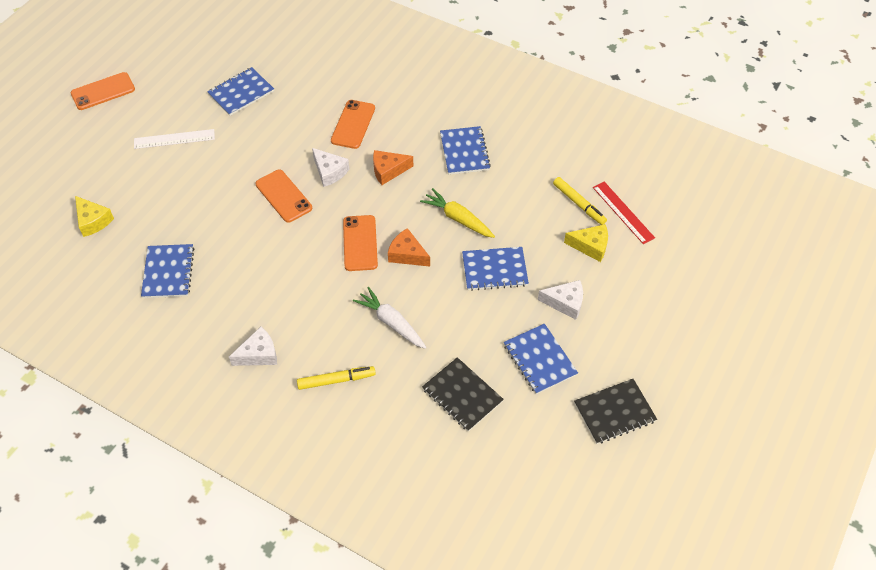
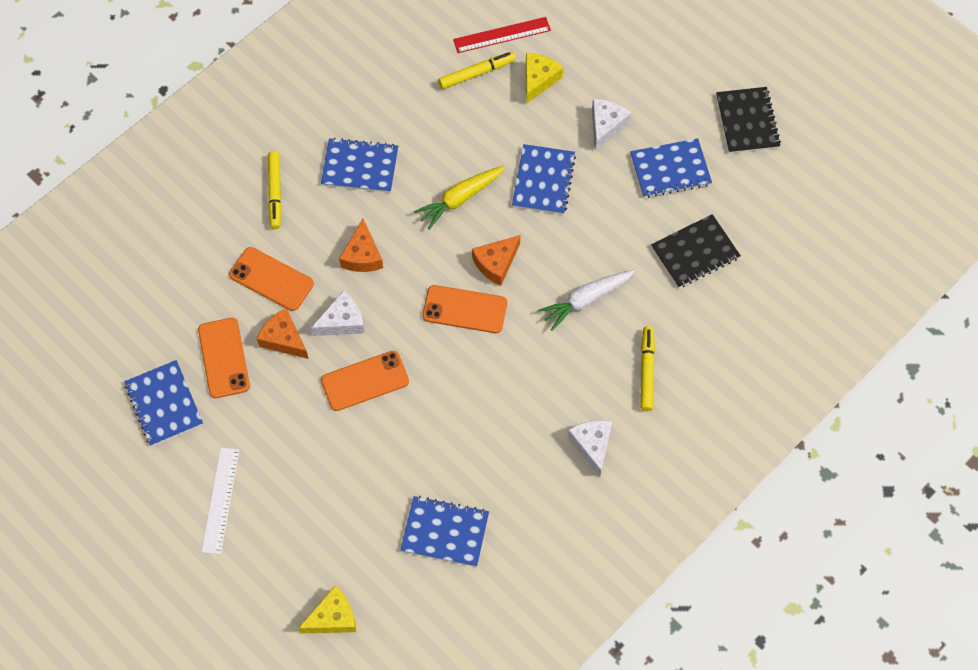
camera: 75 degrees left, 10 degrees up
(103, 91) = (92, 587): orange phone -> orange phone (224, 358)
(306, 142) = (284, 339): none -> orange cheese
(425, 109) = (275, 193): none -> yellow marker

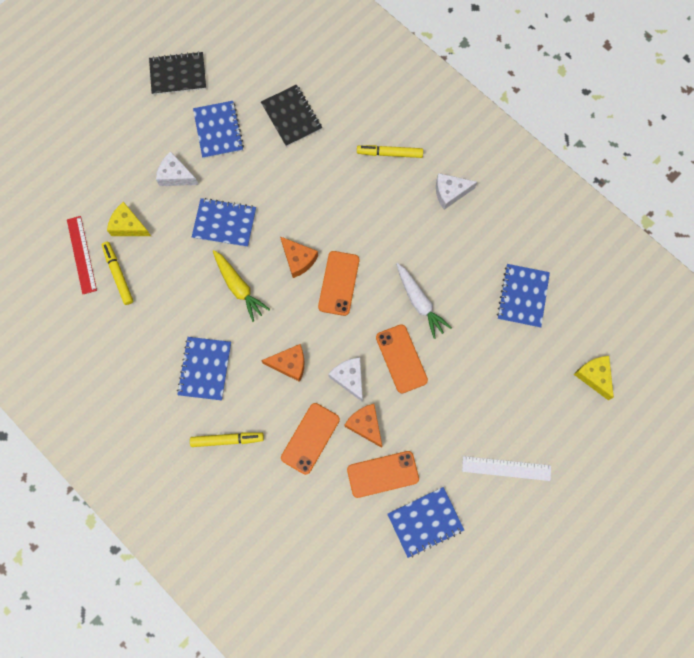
camera: 90 degrees left, 10 degrees up
(284, 339) = (365, 425): orange cheese -> orange cheese turned 105 degrees clockwise
(586, 300) = (331, 194): white carrot -> white carrot (419, 302)

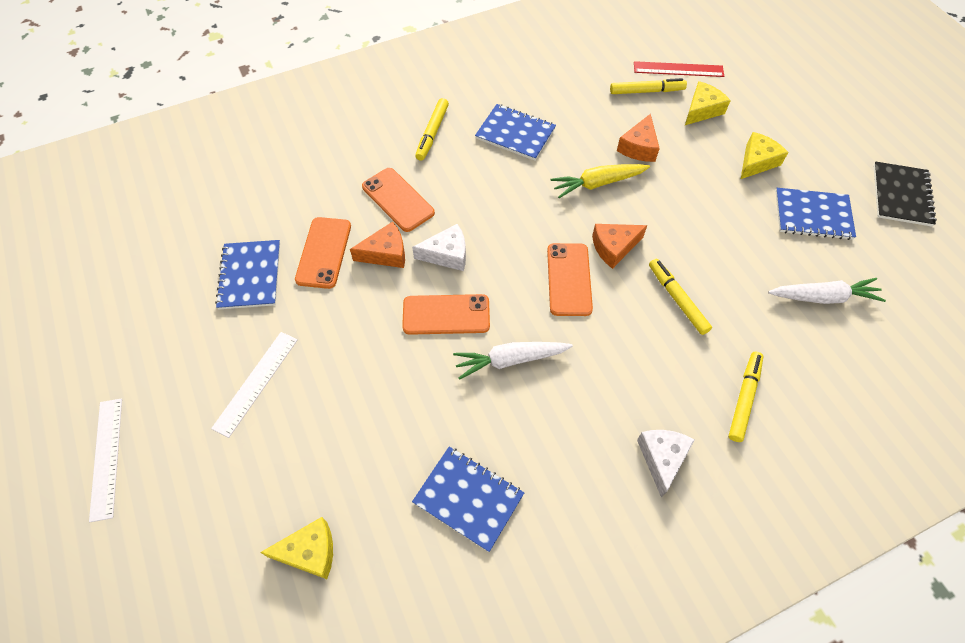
camera: 110 degrees right, 15 degrees down
(176, 175) = (756, 162): white cheese -> yellow cheese
(224, 223) = (683, 190): blue notebook -> none
(289, 364) = (489, 204): orange cheese -> orange cheese (639, 147)
(291, 116) = (823, 297): black notebook -> white carrot
(328, 207) = (677, 299): none -> yellow marker
(338, 283) = (569, 279): orange phone -> orange phone turned 60 degrees clockwise
(599, 541) = (106, 457): none -> white ruler

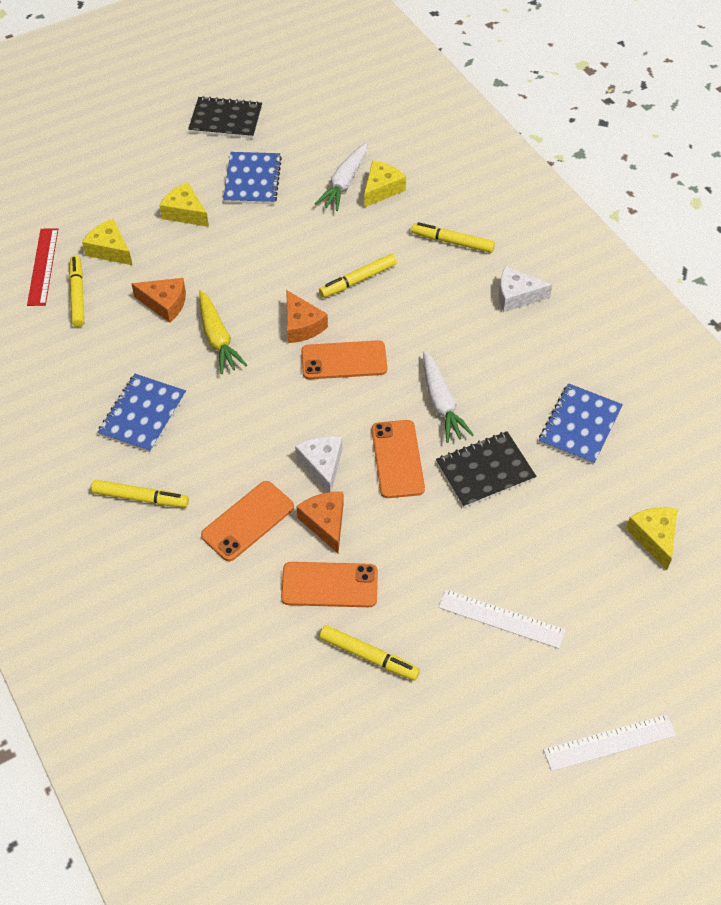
camera: 95 degrees left, 5 degrees down
(250, 275) = (369, 656): blue notebook -> yellow marker
(422, 391) = (485, 471): none -> black notebook
(820, 332) = (381, 189): none -> yellow cheese
(823, 297) = (344, 183): white carrot -> white carrot turned 150 degrees counterclockwise

